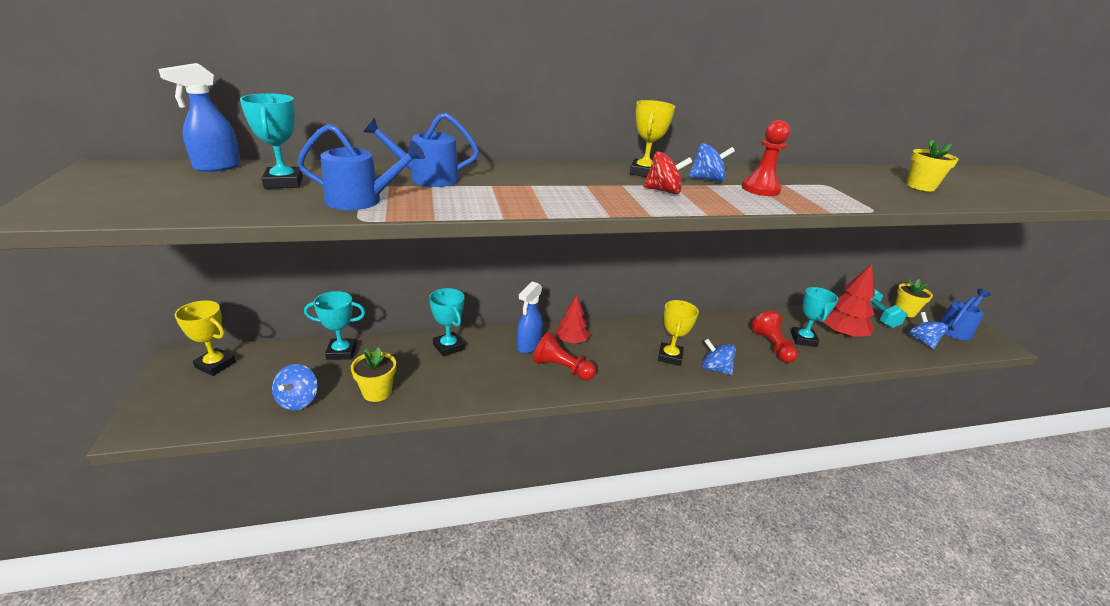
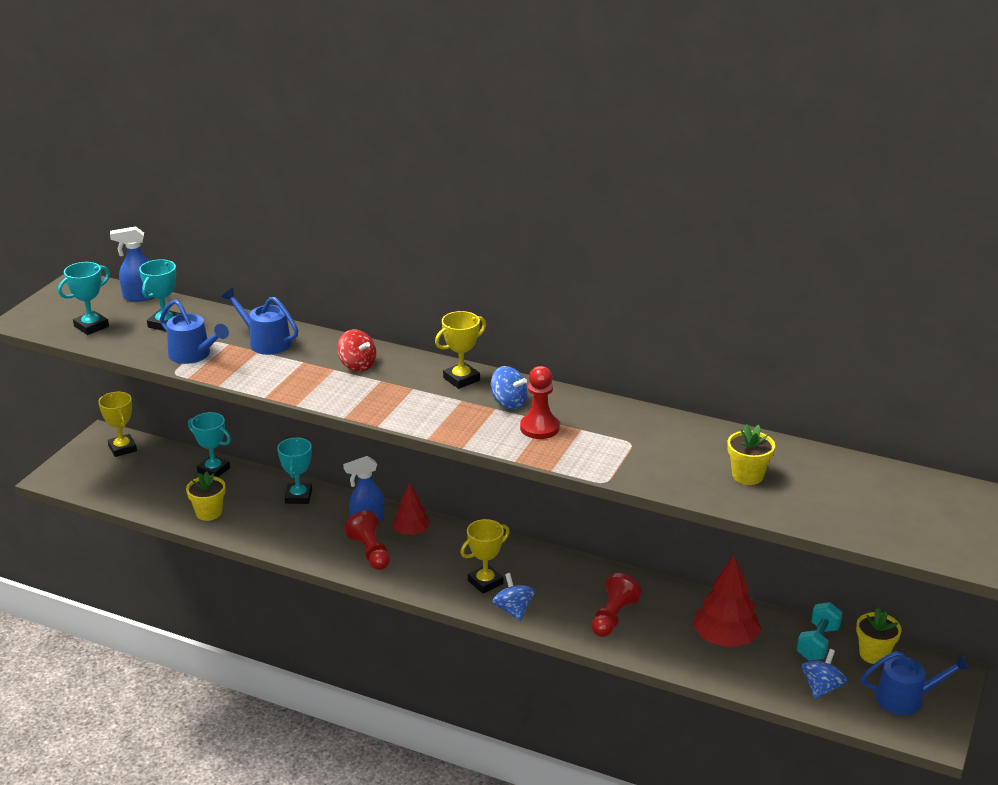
camera: 40 degrees right, 0 degrees up
(298, 400) = (152, 498): blue spinning top -> none
(663, 191) = (437, 405): red spinning top -> red spinning top (357, 365)
(803, 339) = (664, 625): turquoise trophy -> turquoise trophy (91, 326)

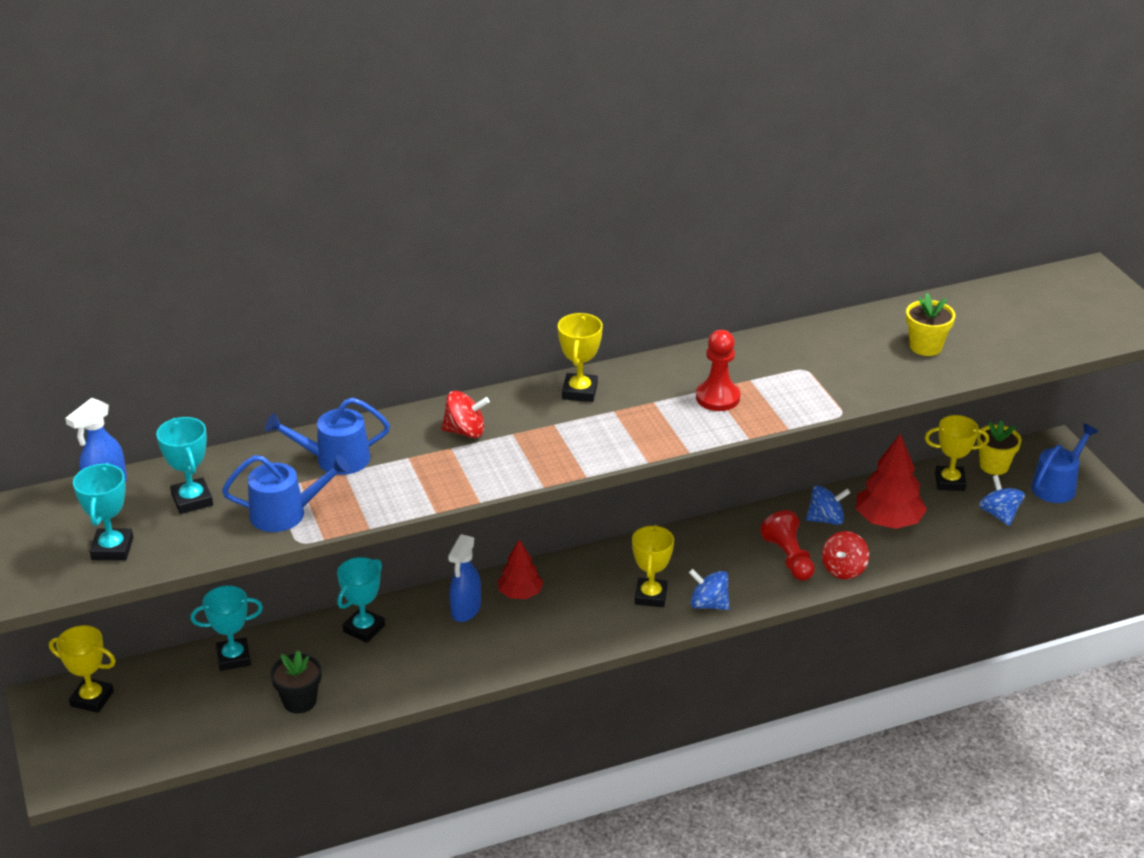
camera: 45 degrees left, 5 degrees up
(209, 513) = (299, 701): yellow flower pot -> black flower pot
(298, 497) = (364, 628): turquoise trophy -> turquoise trophy turned 75 degrees clockwise
(370, 552) = (513, 635): red pawn -> none
(508, 403) = (656, 390): blue spinning top -> blue spinning top (826, 519)
(640, 648) = (843, 569): none -> red spinning top
(817, 643) = (949, 482): turquoise dumbbell -> yellow trophy

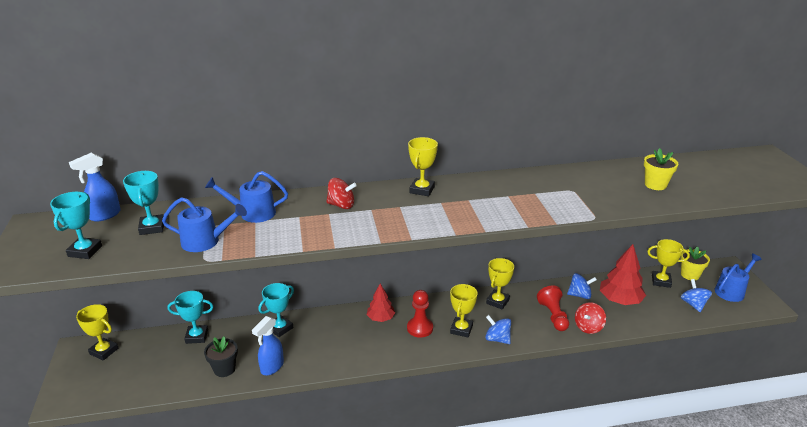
camera: 10 degrees right, 5 degrees down
(465, 610) = (344, 324): blue spray bottle -> blue spray bottle (272, 367)
(699, 545) = (497, 301): none -> yellow trophy
(717, 398) = (511, 201): red pawn -> red pawn (420, 328)

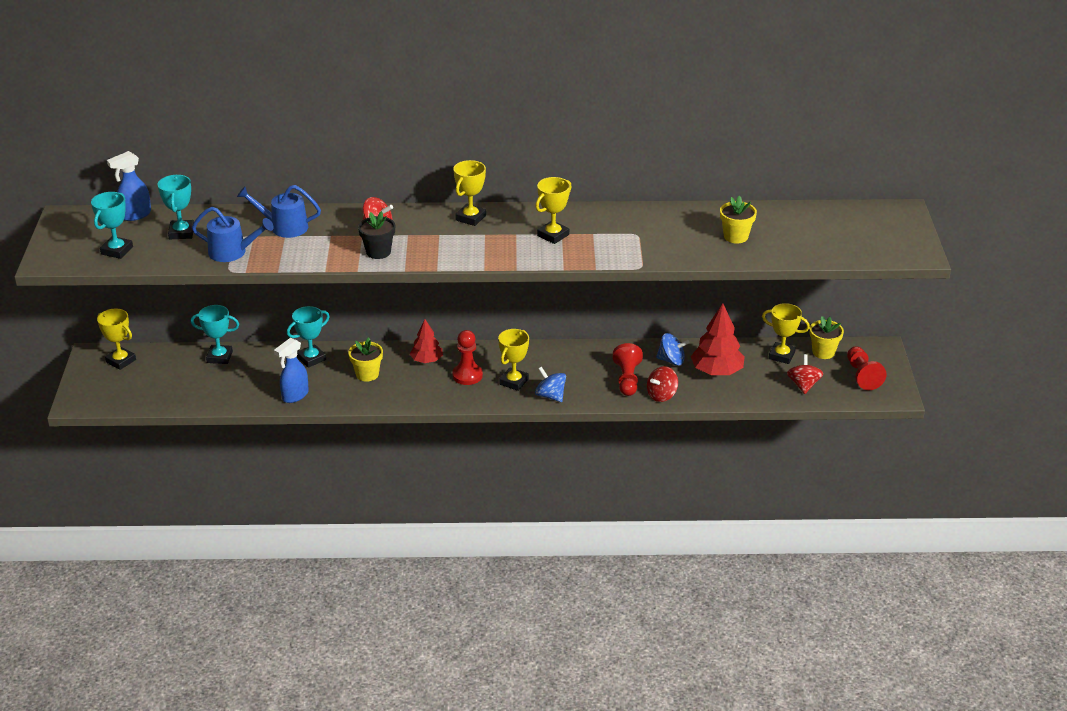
camera: 10 degrees right, 5 degrees up
(224, 369) = (245, 392): black flower pot -> black flower pot (378, 252)
(333, 337) = (367, 374): none -> yellow flower pot
(497, 301) = (569, 357): yellow trophy -> yellow trophy (553, 235)
(693, 304) = (803, 385): blue spinning top -> red spinning top
(731, 291) = (862, 376): blue watering can -> red pawn

